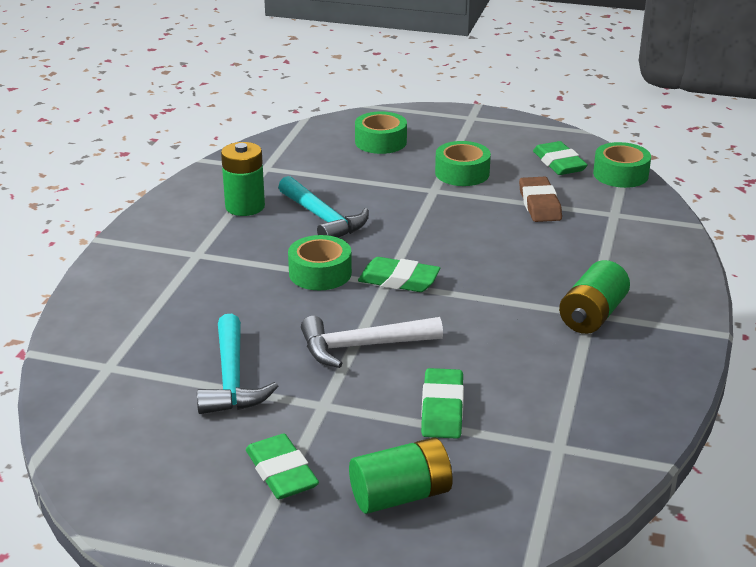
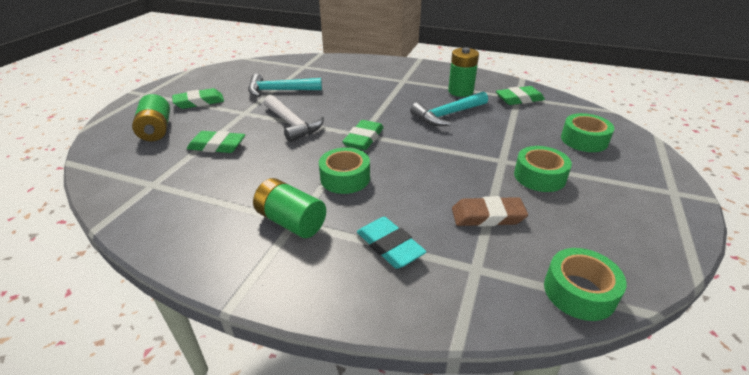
camera: 95 degrees right, 5 degrees up
(320, 273) = (377, 113): green tape -> green tape (345, 178)
(362, 346) = (292, 124): white hammer -> white hammer turned 150 degrees clockwise
(559, 163) = (588, 242): green eraser -> green eraser (519, 99)
(605, 255) = (390, 246): none -> turquoise eraser

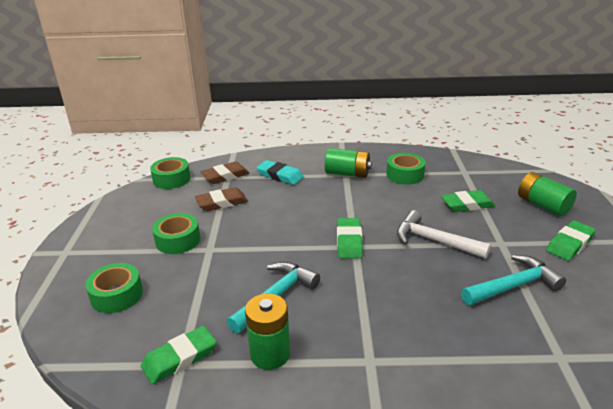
camera: 160 degrees right, 5 degrees down
(345, 178) = (336, 204): green tape -> green tape (405, 175)
(479, 272) = (225, 176): none -> brown eraser

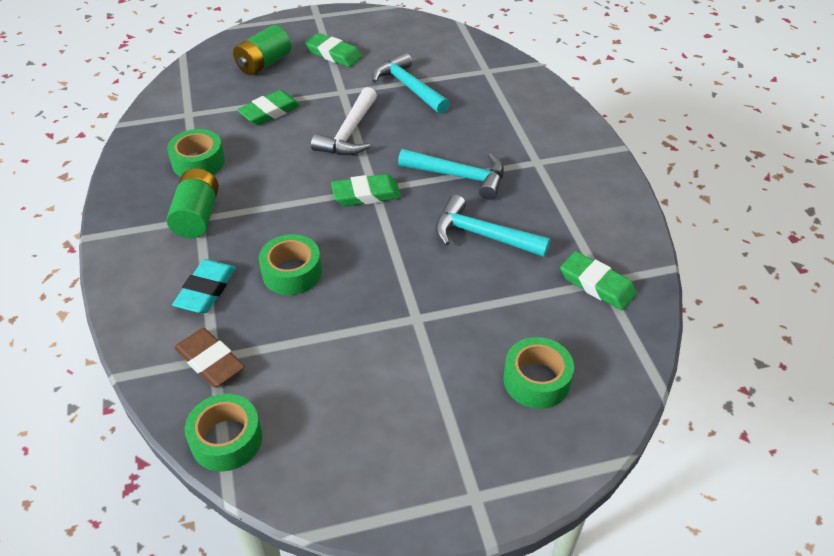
camera: 105 degrees left, 15 degrees up
(178, 240) = (407, 359): green tape -> green tape (292, 272)
(222, 202) = (298, 340): brown eraser -> none
(270, 354) = (560, 222): green battery -> none
(359, 297) = (459, 176): none -> turquoise hammer
(467, 204) = (270, 112): green eraser -> green eraser turned 75 degrees clockwise

